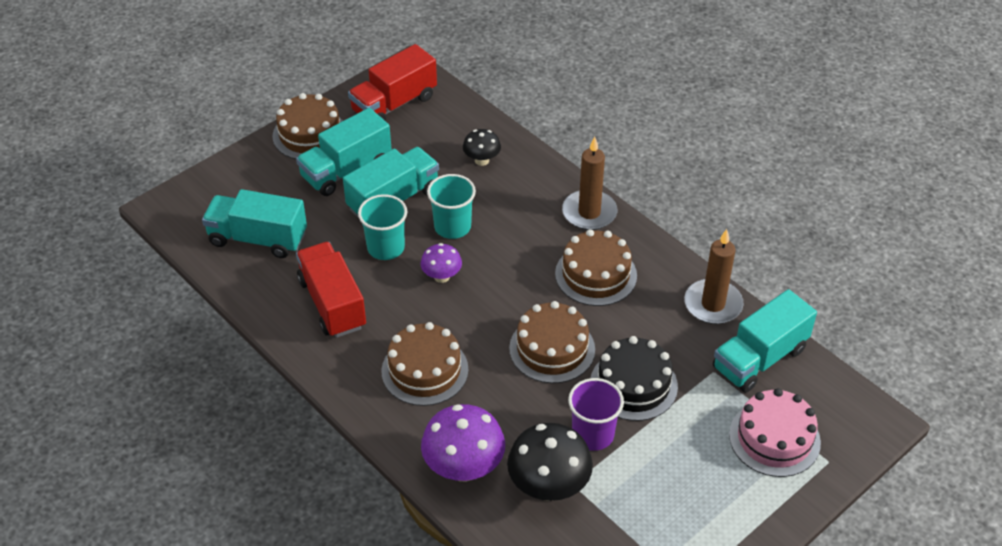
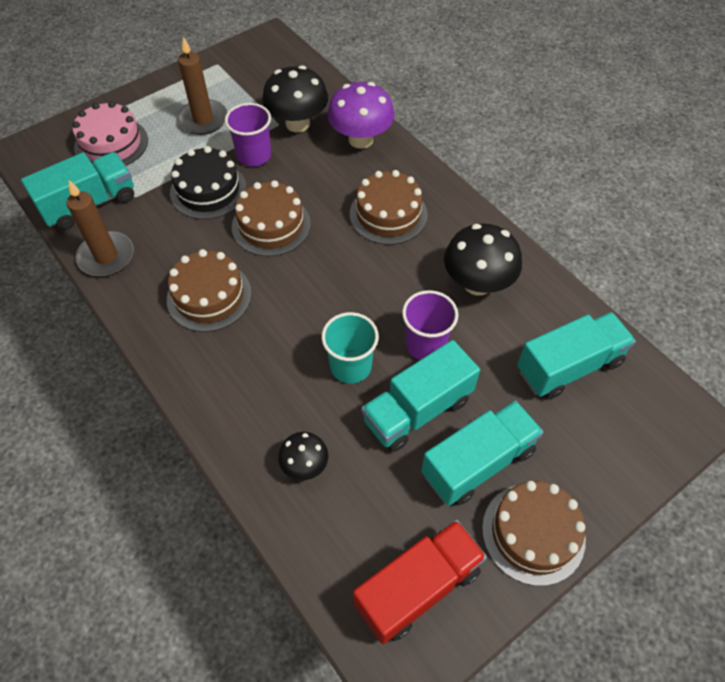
camera: 175 degrees left, 10 degrees up
(258, 239) = (569, 366): turquoise truck -> turquoise truck turned 45 degrees counterclockwise
(332, 303) = (477, 283): red truck -> black mushroom
(386, 248) = (425, 344): turquoise cup -> purple cup
(441, 276) = (367, 305): purple mushroom -> none
(589, 213) = (193, 373): brown candle -> brown candle (203, 119)

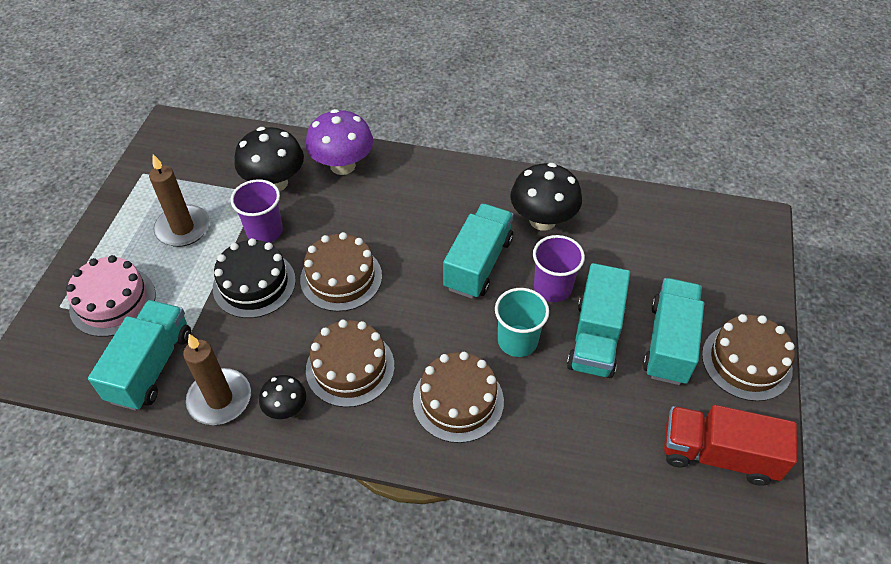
camera: 40 degrees left, 5 degrees down
(305, 465) = (561, 436): black mushroom -> black mushroom (286, 408)
(388, 214) = (426, 210): brown cake -> brown cake (458, 401)
(417, 587) = (718, 455): red truck -> red truck turned 90 degrees counterclockwise
(569, 366) = (657, 237): turquoise truck -> turquoise truck (478, 264)

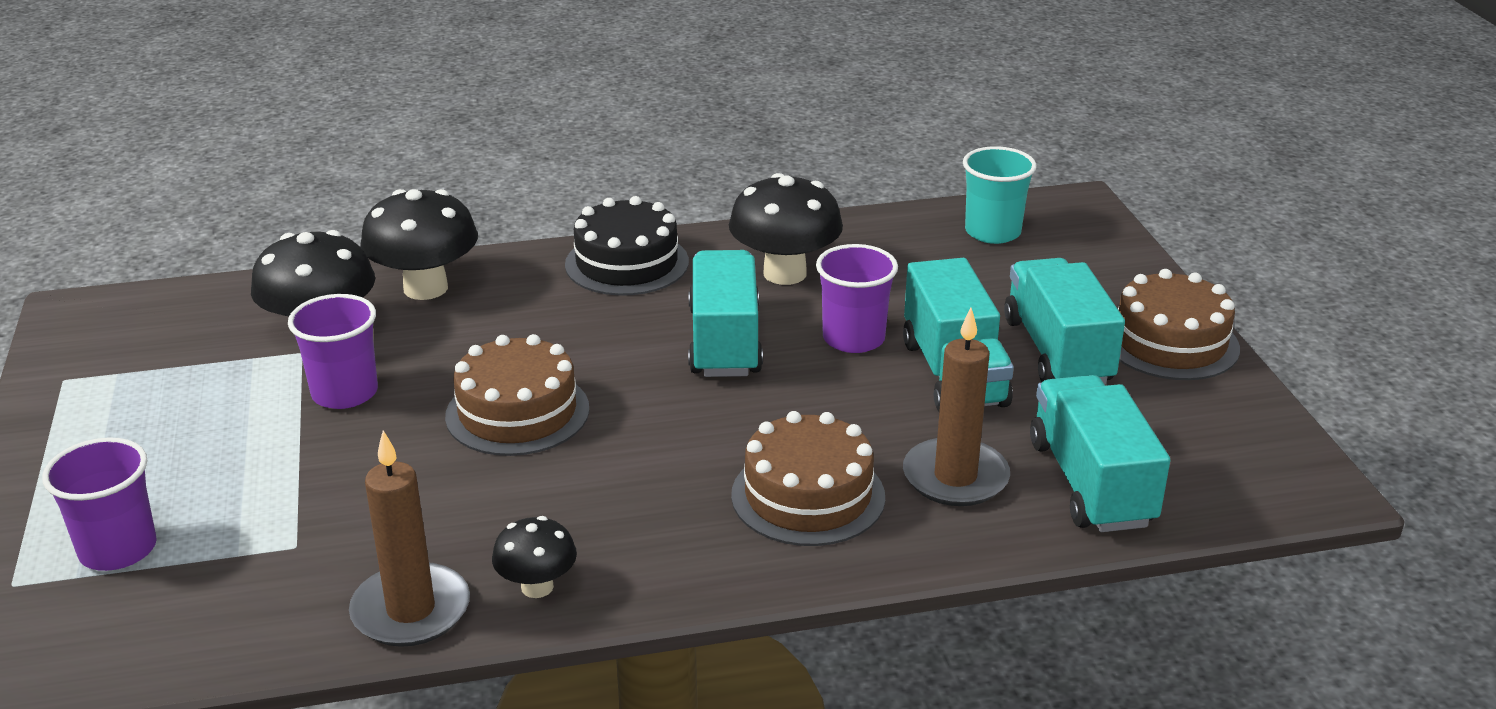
camera: 25 degrees left, 20 degrees down
(113, 301) = (118, 549): pink cake -> purple cup
(151, 366) = (253, 608): turquoise truck -> turquoise truck (1090, 483)
(183, 228) = (191, 426): brown candle -> brown candle (955, 477)
(254, 284) = (372, 458): black cake -> black cake (627, 263)
(342, 165) = (425, 288): purple mushroom -> black mushroom
(350, 367) = (609, 509): brown cake -> none
(517, 341) = (846, 407): turquoise cup -> turquoise cup (992, 232)
(718, 455) = (1208, 443): red truck -> none

